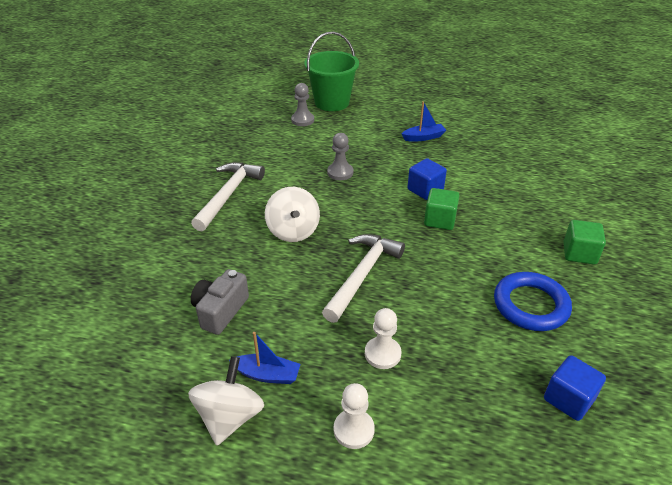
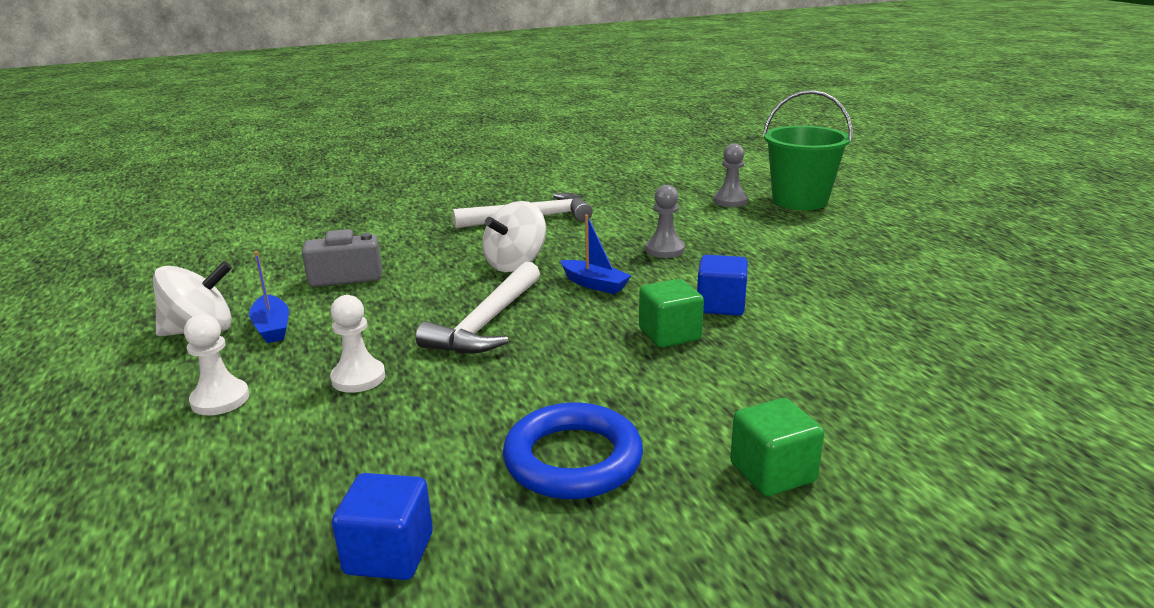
camera: 55 degrees right, 15 degrees down
(362, 275) = (487, 322): white hammer -> white hammer turned 120 degrees clockwise
(423, 137) = (842, 268): blue boat -> blue boat (594, 284)

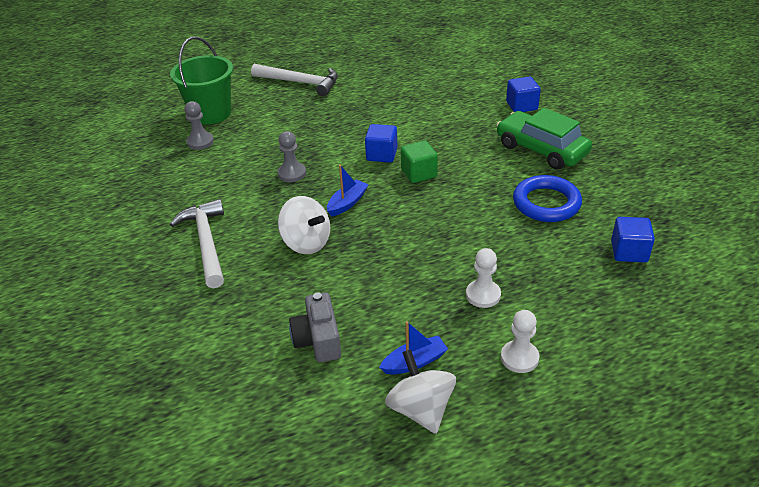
camera: 90 degrees left, 15 degrees up
(487, 322) = (404, 247): white hammer -> white hammer (300, 82)
(772, 472) = (541, 149): green cube -> green car
(962, 460) = (521, 106): none -> blue cube

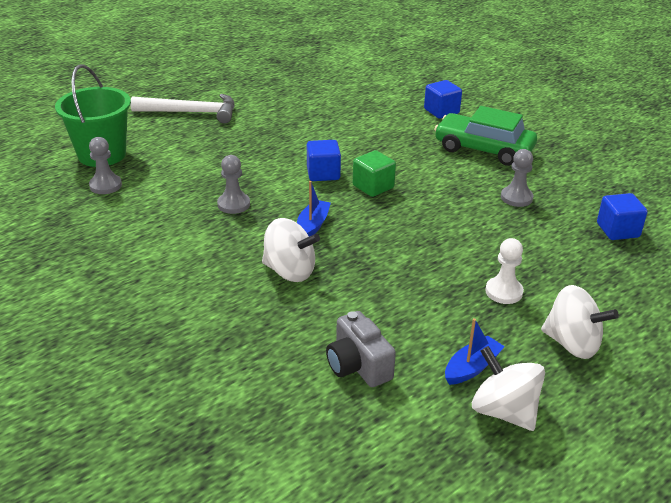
camera: 20 degrees left, 5 degrees down
(206, 242) = (173, 289): white hammer -> none
(519, 358) = (572, 344): white pawn -> white spinning top
(546, 203) = (516, 198): blue ring -> grey pawn

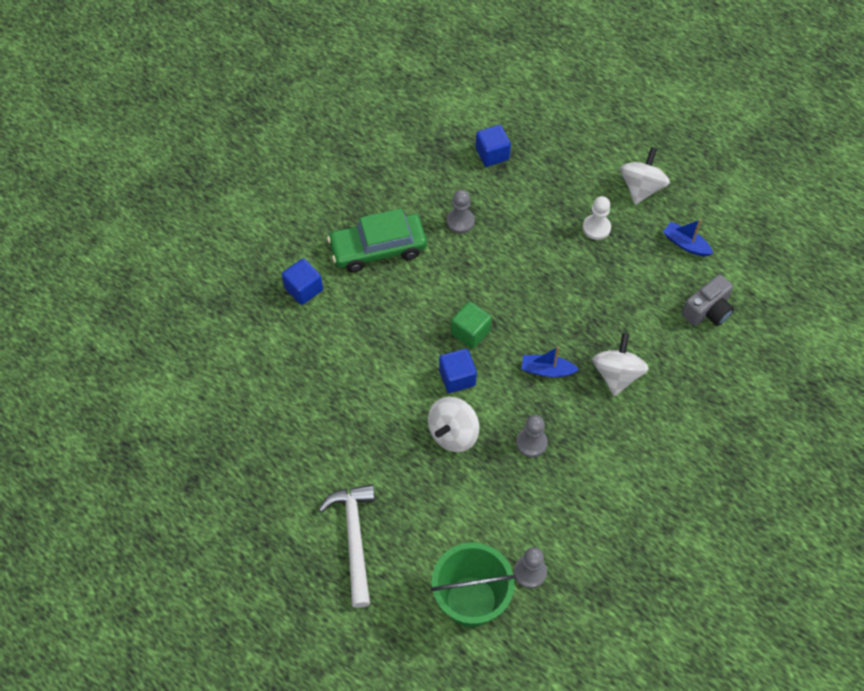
camera: 100 degrees left, 25 degrees up
(483, 149) = (378, 248): green car -> green car turned 60 degrees clockwise
(504, 411) = (719, 225): white spinning top -> white spinning top (453, 433)

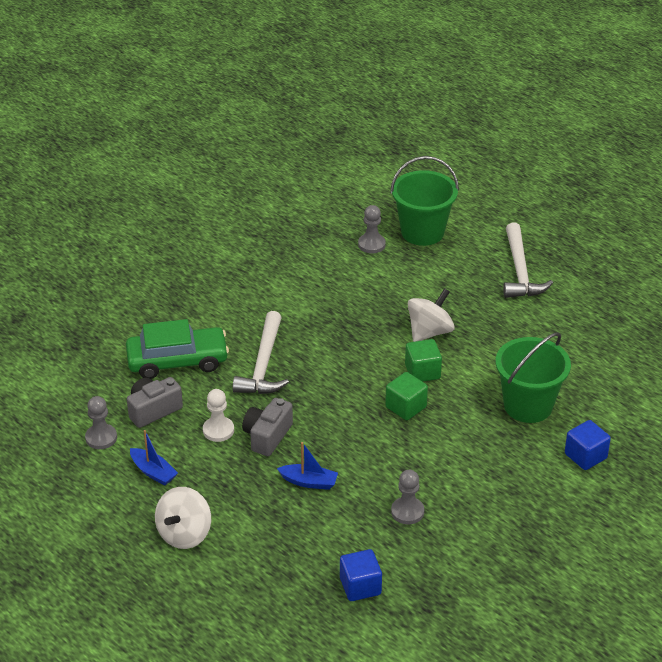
camera: 175 degrees left, 20 degrees down
(353, 343) = (528, 405): none -> green bucket
(378, 248) = (504, 490): green car -> green car (177, 361)
(457, 377) = (422, 372): blue cube -> green cube
(531, 443) = (356, 321): grey pawn -> grey pawn (101, 438)
(547, 370) = (332, 372): blue boat -> blue boat (309, 482)
(594, 289) = (267, 436): none -> grey camera
(596, 228) = (250, 495): white pawn -> white pawn (218, 430)
(616, 375) = (263, 365): white spinning top -> white hammer

